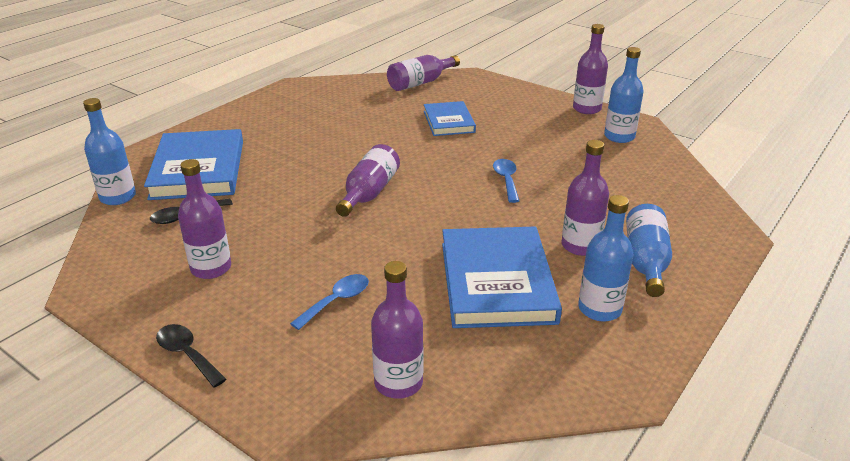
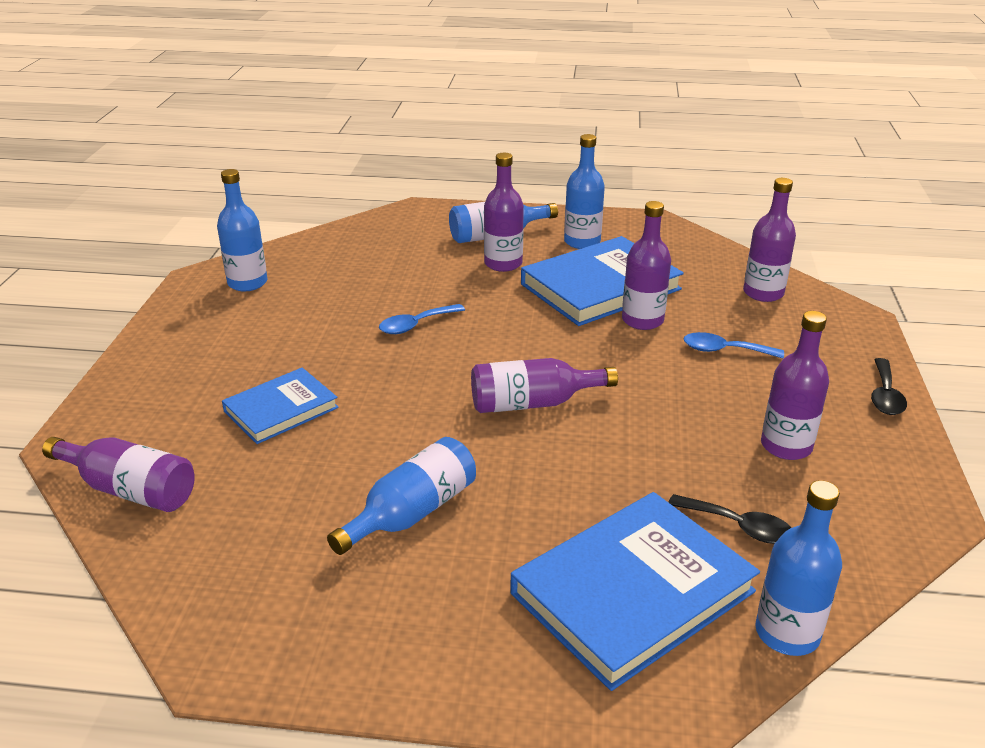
camera: 120 degrees left, 0 degrees up
(323, 135) = (412, 513): none -> blue bottle
(587, 109) = (170, 316): purple bottle -> purple bottle (642, 320)

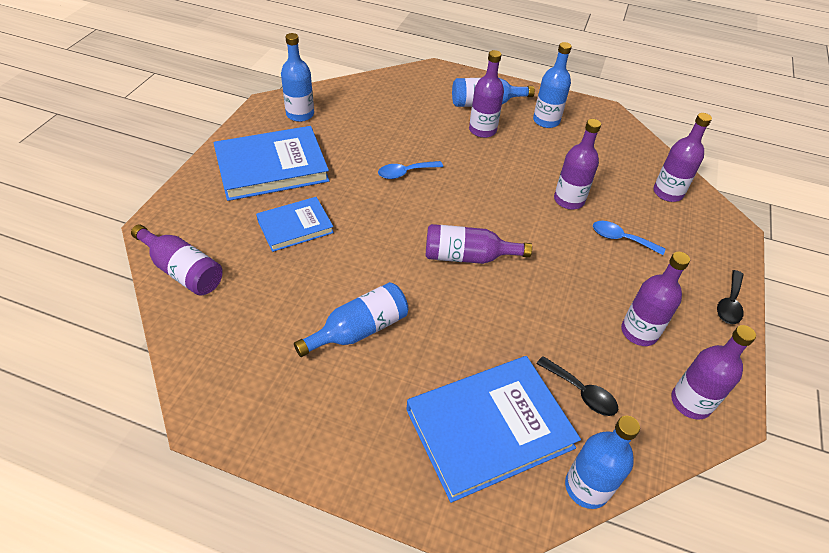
camera: 10 degrees right, 15 degrees up
(600, 286) = (547, 164): blue book -> blue book (271, 167)
(881, 510) = (690, 402): none -> purple bottle

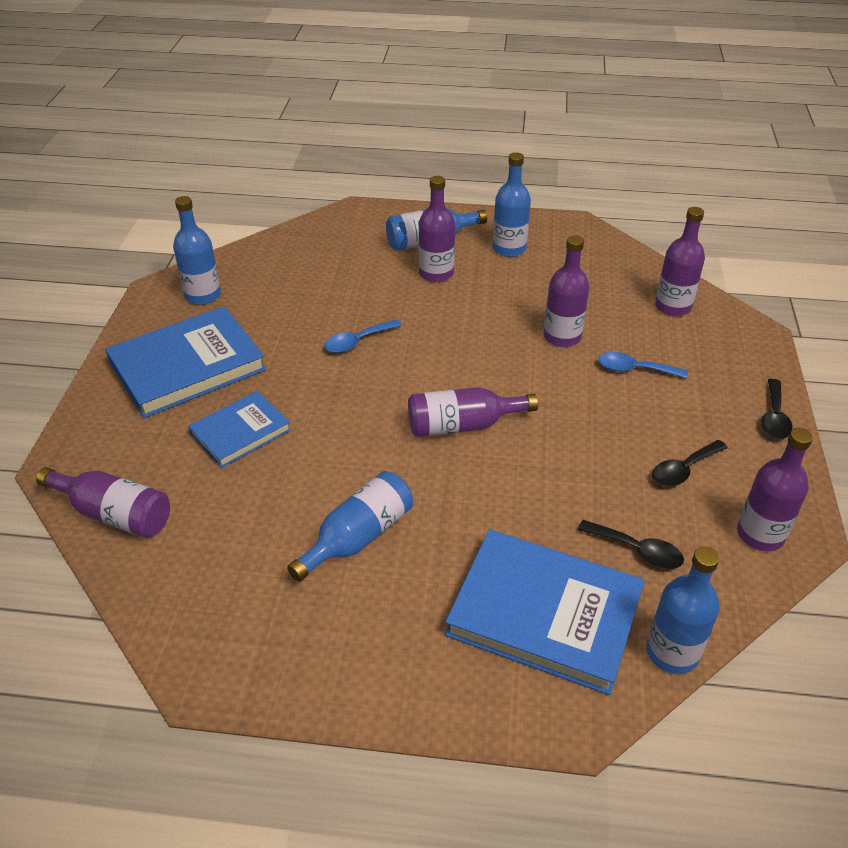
camera: 10 degrees left, 5 degrees down
(489, 428) = (544, 613): blue book -> blue book turned 60 degrees clockwise
(639, 332) = (683, 470): purple bottle -> black spoon

